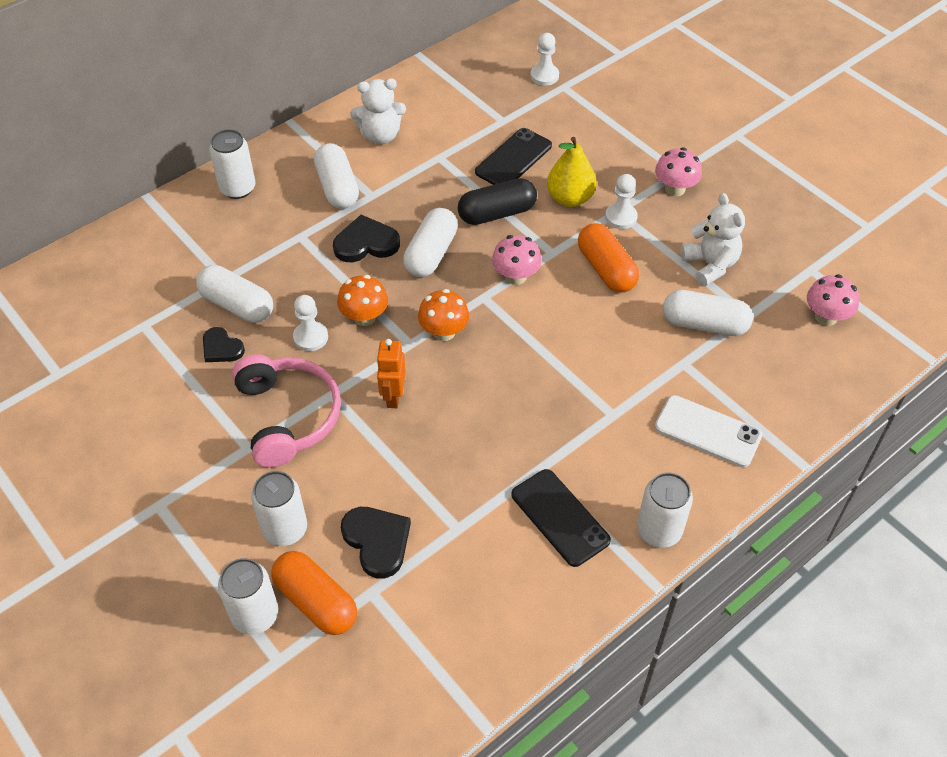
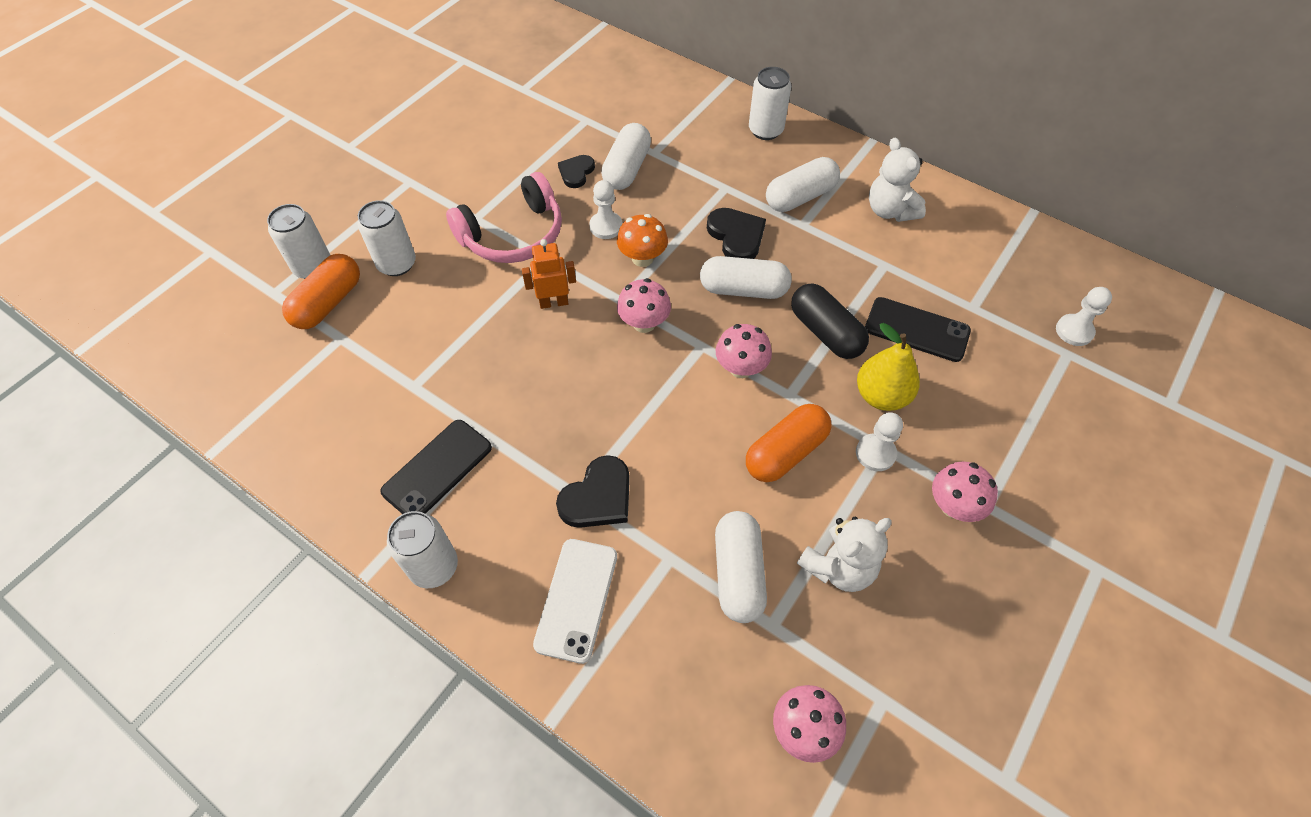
camera: 75 degrees right, 5 degrees up
(377, 541) = (392, 329): black heart -> black heart (598, 497)
(444, 332) = (644, 323): orange mushroom -> pink mushroom

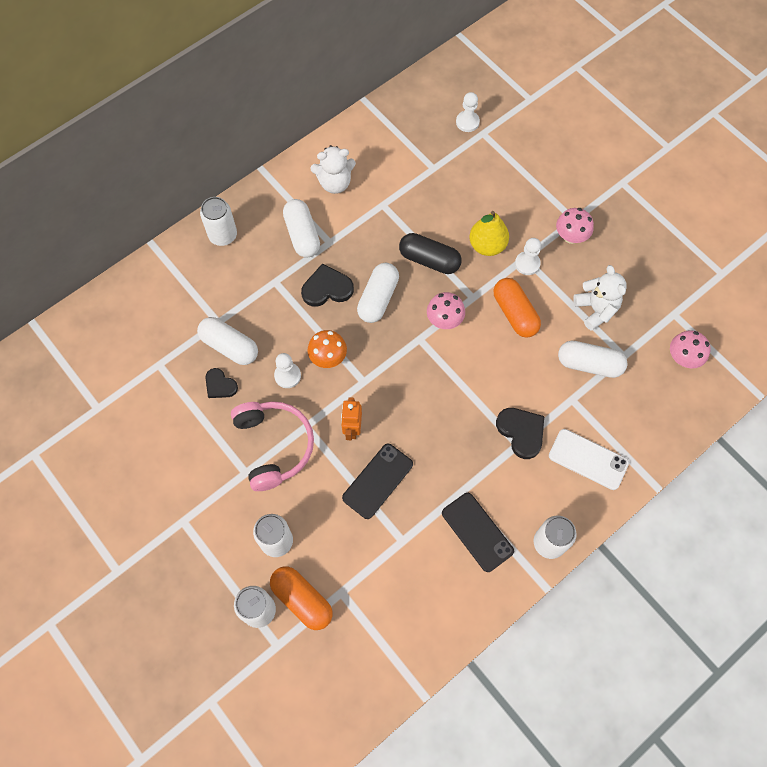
camera: 75 degrees left, 10 degrees up
(644, 323) = (389, 371): pink mushroom -> none
(825, 332) = (429, 260): black capsule -> black capsule turned 45 degrees clockwise
(917, 330) = (442, 206): black phone -> black phone (378, 481)

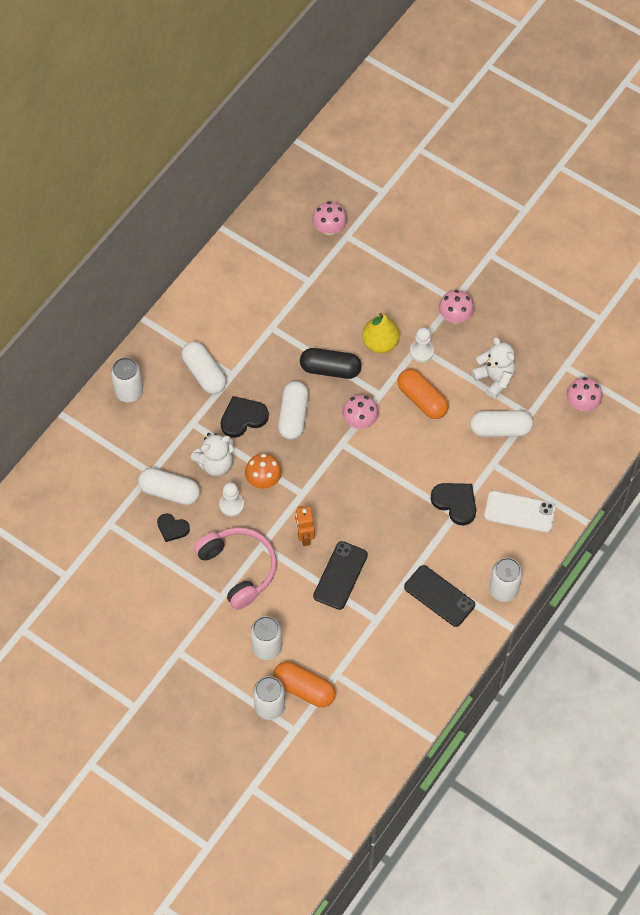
camera: 15 degrees left, 5 degrees down
(335, 183) = (219, 317): white teddy bear -> white teddy bear (215, 464)
(467, 122) = (329, 228): white pawn -> pink mushroom

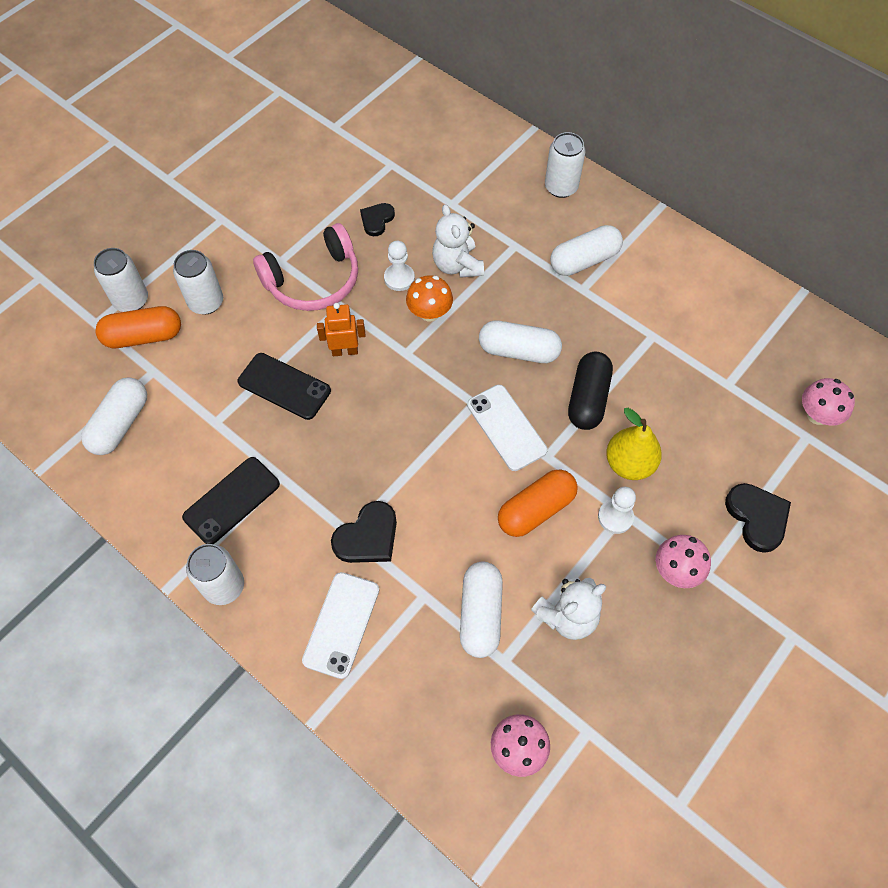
camera: 95 degrees right, 0 degrees up
(169, 492) = (424, 219): white capsule -> white capsule (120, 424)
(243, 418) = (519, 297): black heart -> black heart (757, 517)
(304, 689) = (143, 336): orange capsule -> orange capsule turned 45 degrees clockwise
(360, 421) = (506, 427): pink mushroom -> white phone

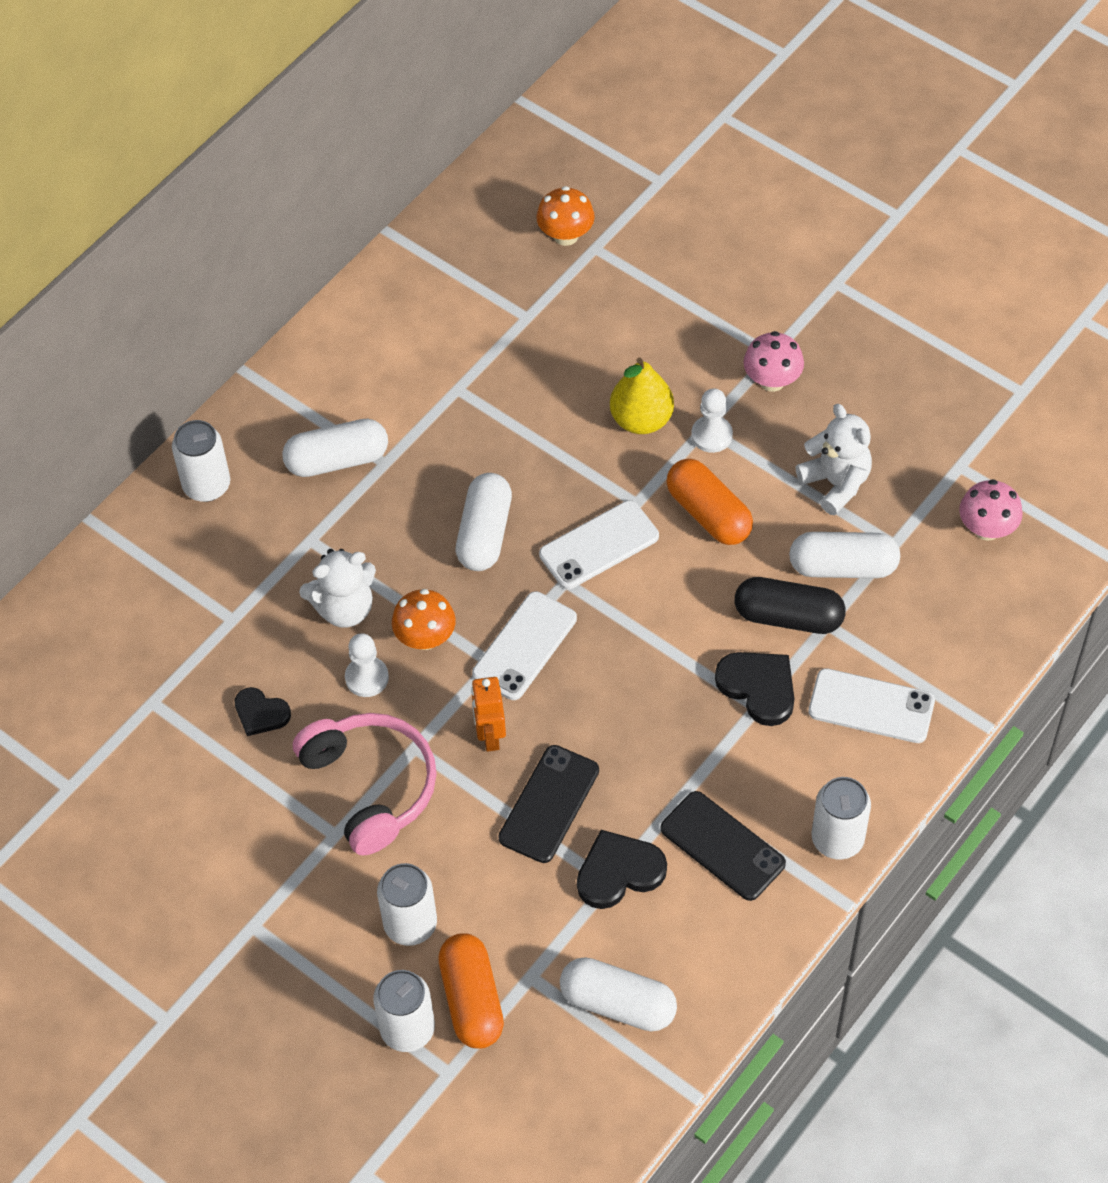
camera: 90 degrees left, 5 degrees down
(418, 374) = (524, 646): none -> white phone
(584, 260) = (337, 460): white capsule -> white capsule turned 75 degrees counterclockwise
(588, 398) = (553, 459): black capsule -> black capsule (788, 617)
(757, 517) = (701, 302): black heart -> black heart (619, 872)
(817, 415) = (566, 235): pink mushroom -> orange mushroom

